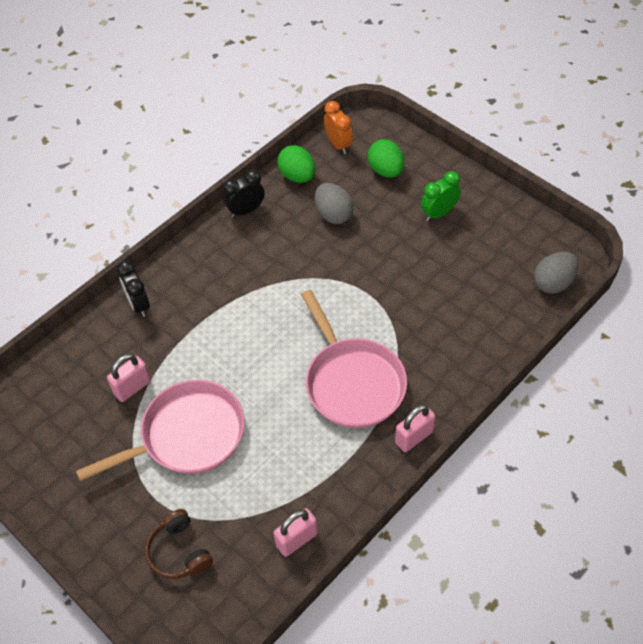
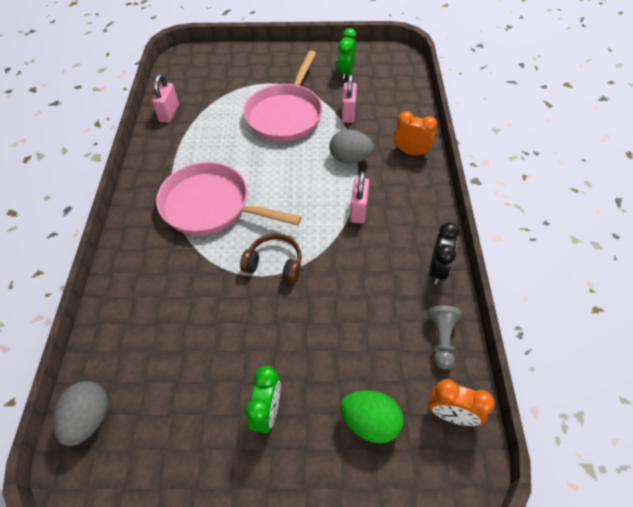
camera: 135 degrees right, 0 degrees up
(64, 445) = (345, 72): none -> green clock
(139, 304) = (411, 152): black clock -> orange clock
(179, 552) = (229, 74): brown headphones -> brown headphones (274, 264)
(297, 176) = (441, 339): green egg -> grey pawn
(333, 214) = (364, 325): grey egg -> grey egg (350, 159)
(414, 437) = (136, 202): pink padlock -> pink padlock (358, 210)

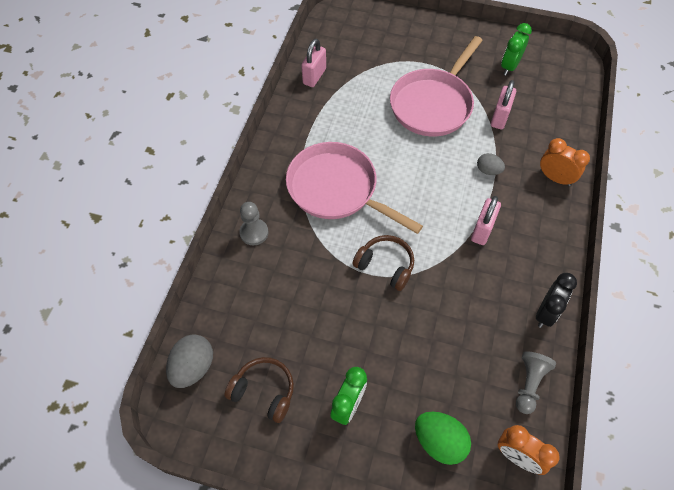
camera: 15 degrees right, 5 degrees up
(134, 265) = (254, 233): none -> grey pawn
(173, 423) = (264, 391): none -> brown headphones
(350, 159) = (488, 170): grey egg -> grey egg, size x0.60

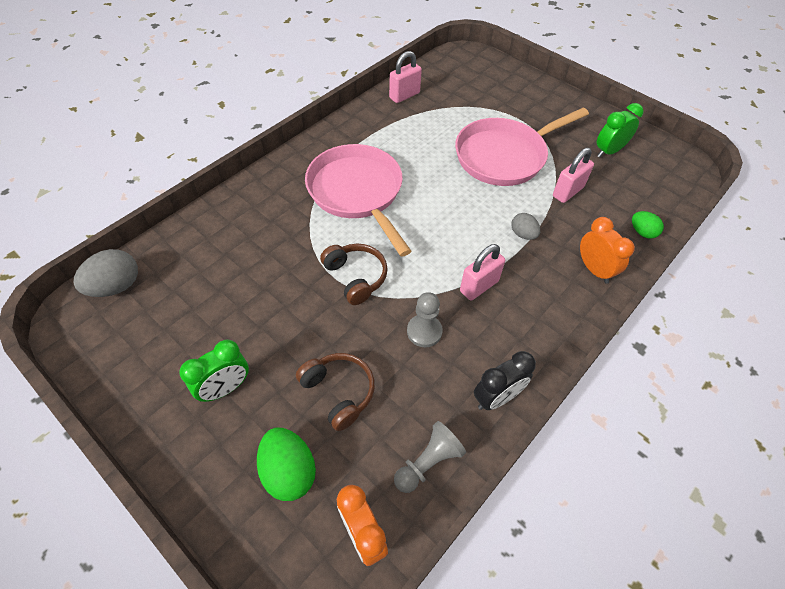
camera: 25 degrees right, 5 degrees down
(254, 233) = (255, 199): grey pawn -> grey pawn (424, 331)
(264, 391) = (158, 337): brown headphones -> brown headphones (339, 392)
(571, 131) = (642, 232): none -> green egg

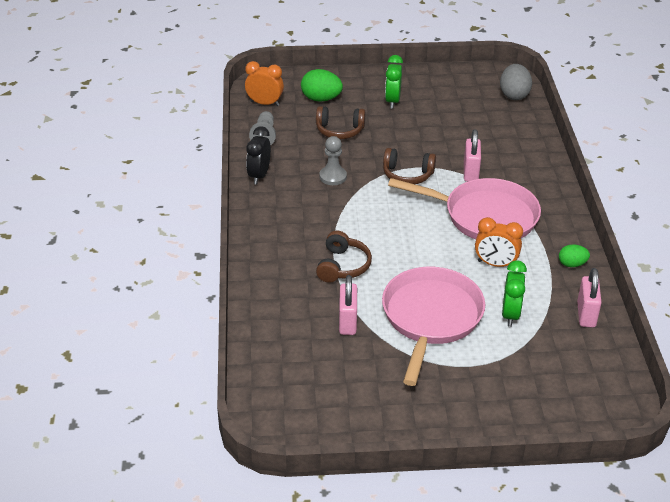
camera: 135 degrees right, 15 degrees down
(479, 286) = (332, 217): pink padlock -> pink padlock (470, 173)
(523, 234) = (342, 266): grey egg -> brown headphones
(594, 269) = (270, 275): orange clock -> orange clock (495, 264)
(609, 151) = (355, 389): green clock -> green clock (510, 314)
(642, 232) = (260, 328): green egg -> green egg (572, 264)

